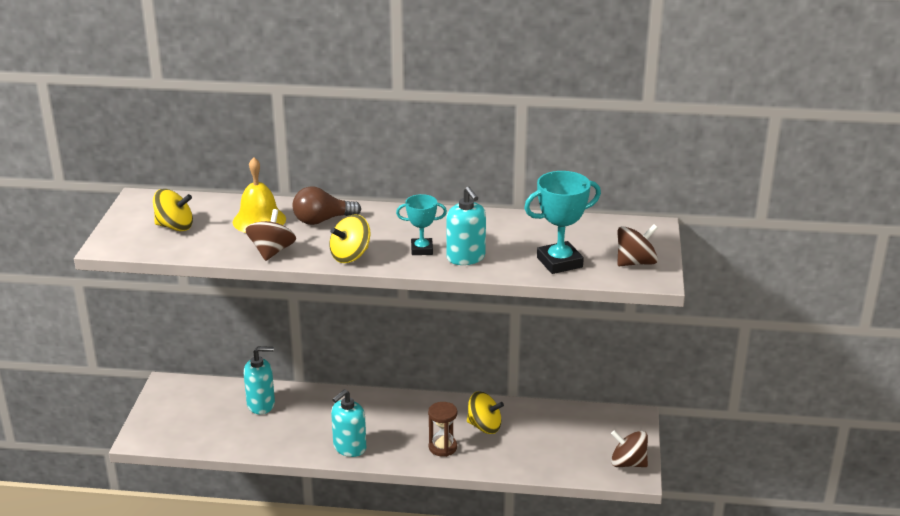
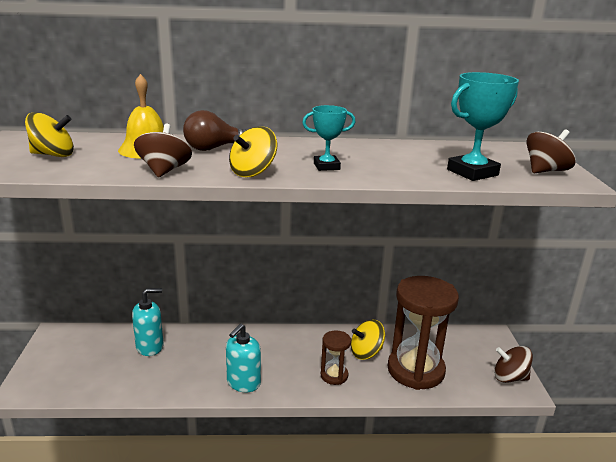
camera: 10 degrees left, 5 degrees down
(466, 258) = (376, 171): turquoise soap dispenser -> none
(484, 426) = (366, 352): yellow spinning top -> yellow spinning top turned 150 degrees clockwise
(530, 448) = (415, 370): none -> brown hourglass

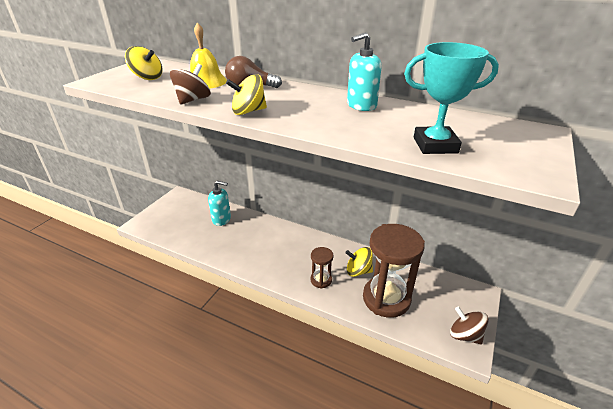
camera: 30 degrees right, 10 degrees up
(243, 383) = (257, 263): turquoise soap dispenser -> turquoise soap dispenser (361, 105)
(326, 166) = (310, 116): turquoise trophy -> none
(545, 171) = (520, 158): brown spinning top -> none

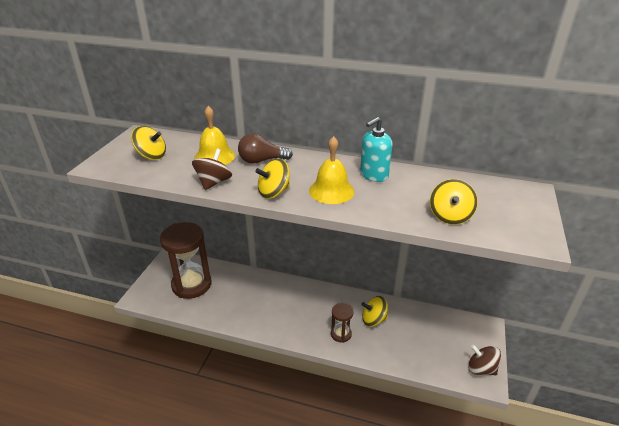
camera: 10 degrees left, 0 degrees up
(221, 219) = (223, 281): turquoise soap dispenser -> none
(309, 114) = (331, 191): none -> yellow bell
(386, 298) = (405, 344): brown hourglass -> brown hourglass (191, 285)
(435, 145) = (450, 216): turquoise trophy -> yellow spinning top

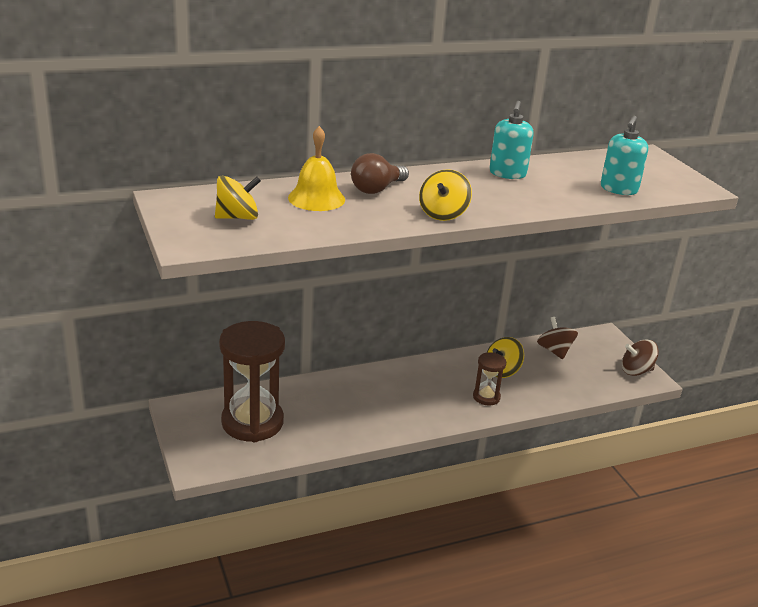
camera: 40 degrees left, 5 degrees down
(214, 182) = (365, 223): brown spinning top -> brown spinning top (554, 351)
(331, 191) = (493, 197): yellow bell -> none
(450, 216) = (618, 189): yellow spinning top -> turquoise soap dispenser

